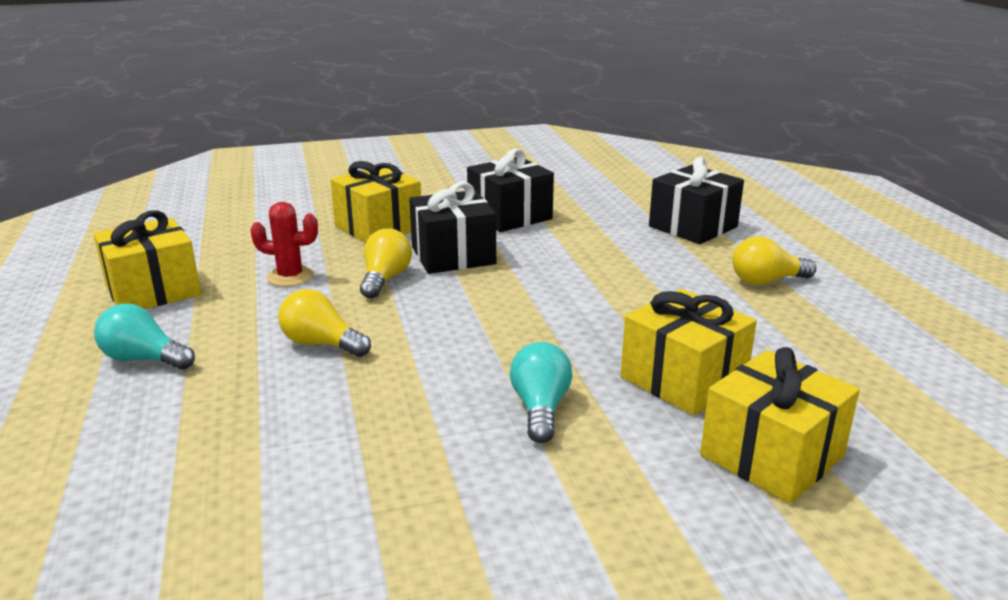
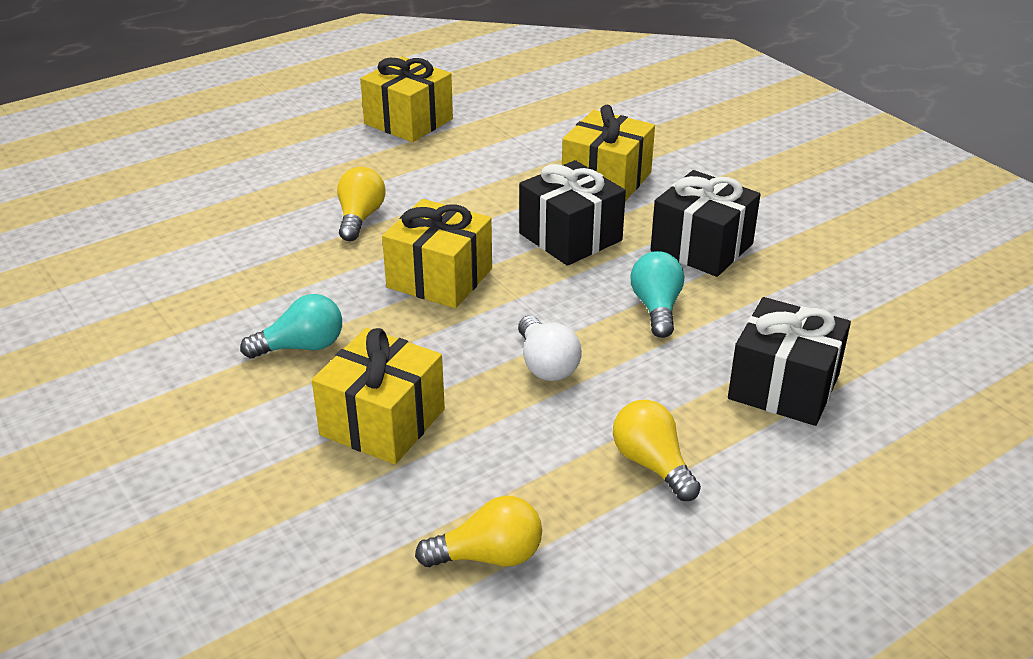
camera: 70 degrees right, 10 degrees up
(144, 359) = (305, 156): turquoise light bulb -> turquoise light bulb (656, 308)
(290, 277) = (469, 168): red cactus -> none
(385, 279) = (493, 214): yellow light bulb -> yellow light bulb (488, 556)
(631, 296) = (546, 365): none -> white light bulb
(772, 456) = (268, 490): yellow gift -> yellow gift (439, 278)

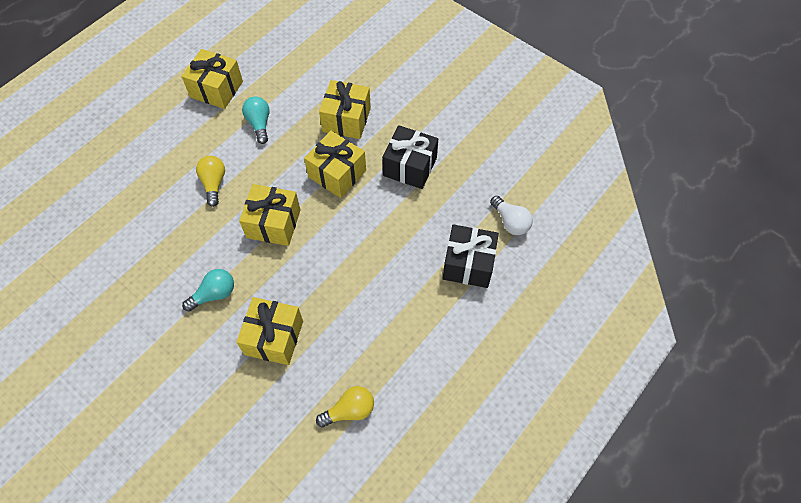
camera: 15 degrees left, 25 degrees up
(546, 365) = (347, 277): white light bulb -> white light bulb (510, 222)
(570, 237) = (337, 173): black gift -> yellow gift
(652, 464) = (414, 333): yellow light bulb -> none
(656, 308) = (395, 220): turquoise light bulb -> turquoise light bulb (259, 124)

